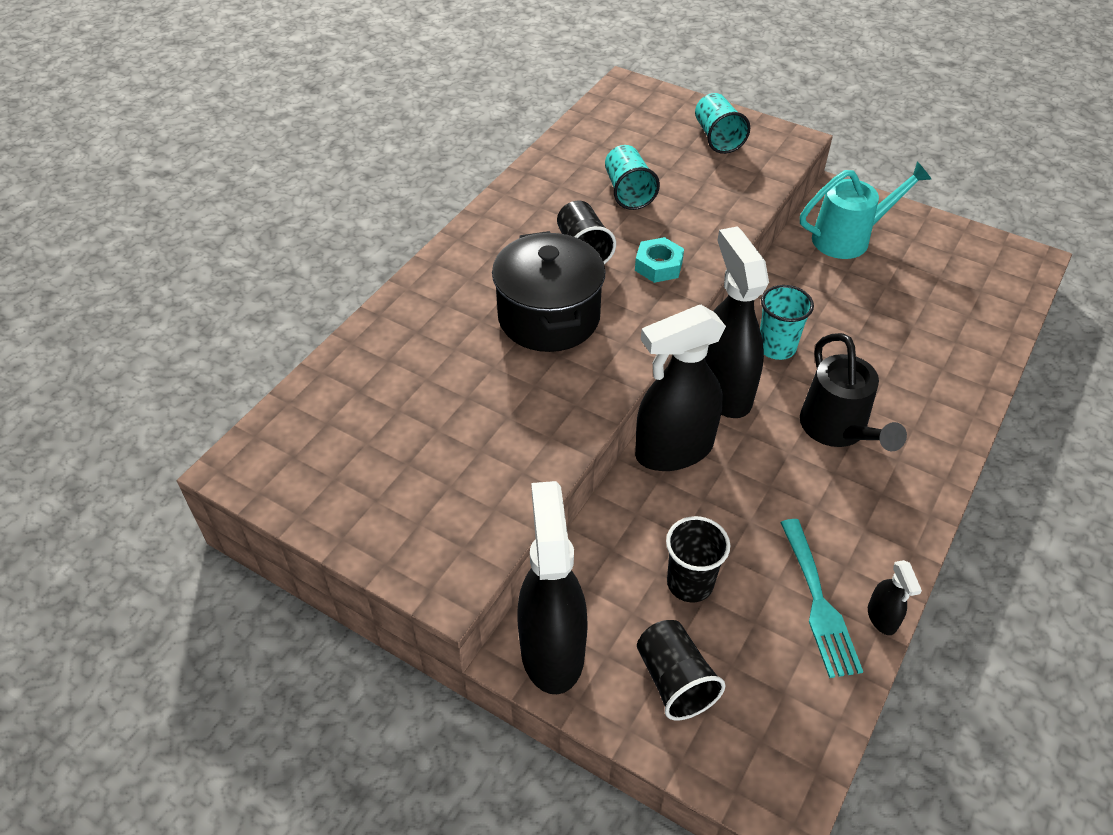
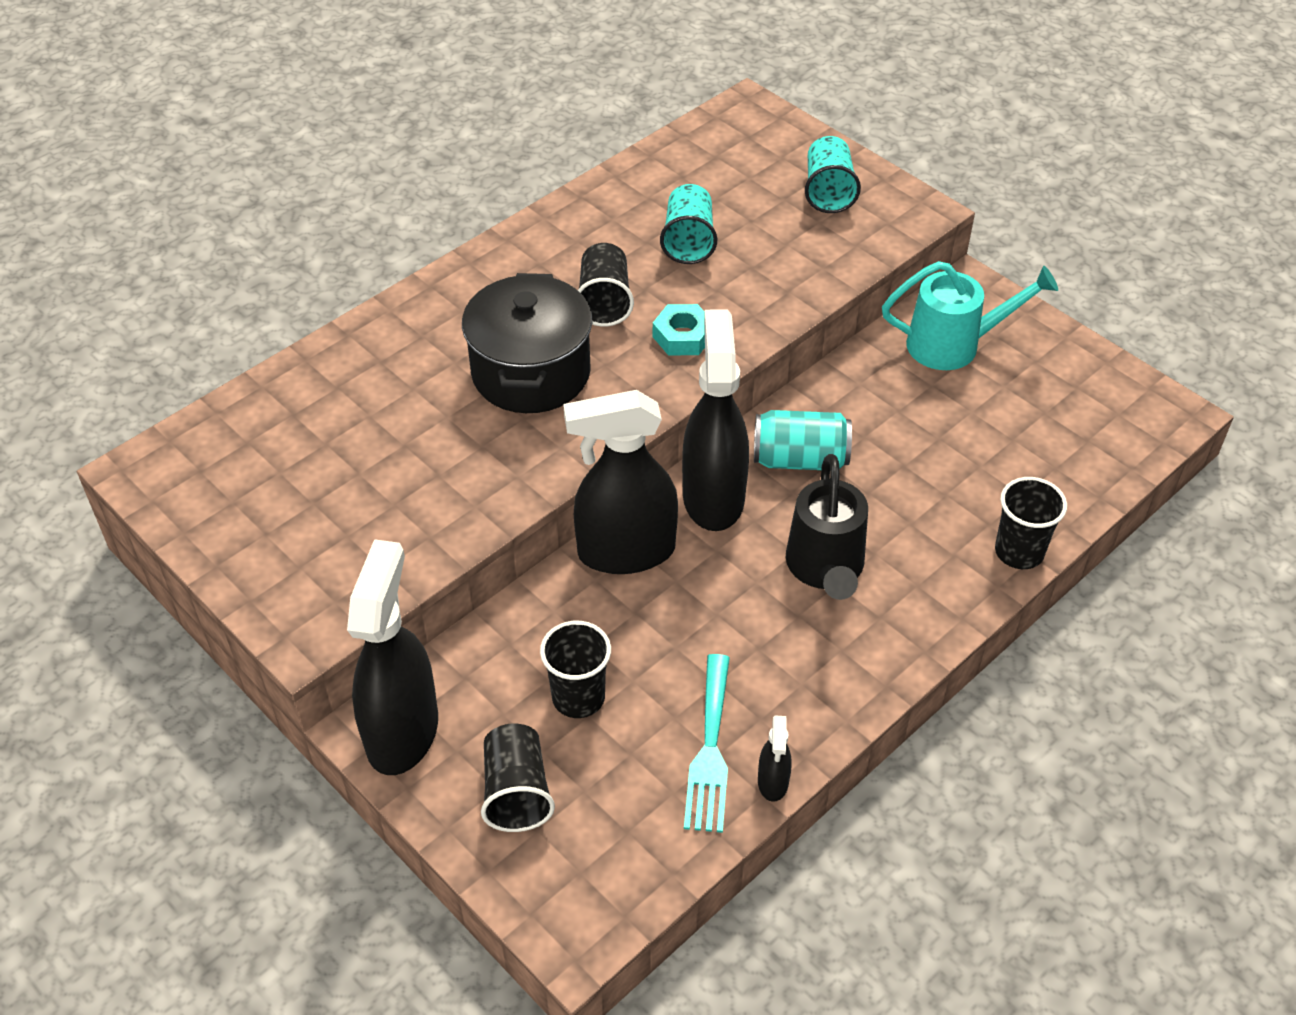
camera: 15 degrees right, 0 degrees up
(776, 347) = (800, 459): turquoise cup -> turquoise can
(975, 385) = (1019, 552): none -> black cup

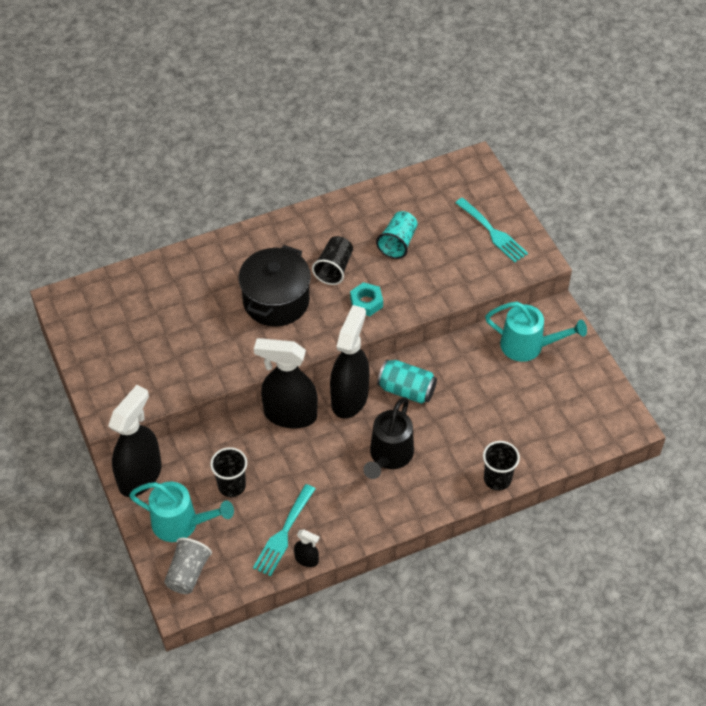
camera: 20 degrees right, 5 degrees up
(516, 792) = (181, 524): black cup -> turquoise watering can
(568, 877) = (188, 573): none -> grey cup
(773, 782) = (307, 559): black spray bottle -> black spray bottle turned 90 degrees counterclockwise
(828, 191) = (493, 232): turquoise cup -> turquoise fork

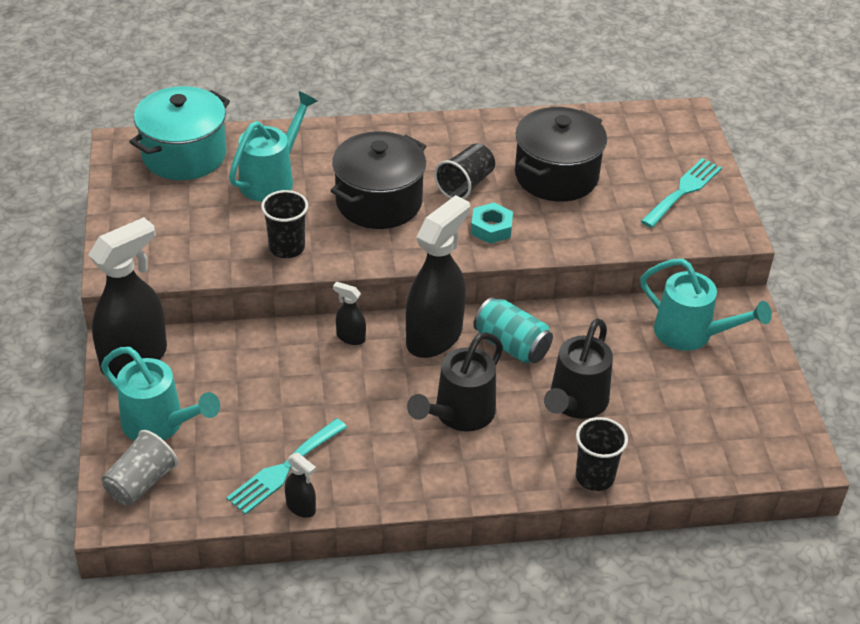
camera: 15 degrees right, 10 degrees down
(113, 297) = (184, 155): none -> turquoise pot
(188, 301) = (272, 179): none -> turquoise watering can
(231, 485) = (242, 397): black cup -> black cup (287, 248)
(290, 415) = (350, 337): black spray bottle -> black spray bottle, size x0.43
(398, 243) = (556, 176): turquoise cup -> black pot
(466, 424) = (575, 403): none -> black watering can
(493, 232) = (683, 191): turquoise fork -> turquoise fork turned 120 degrees counterclockwise

